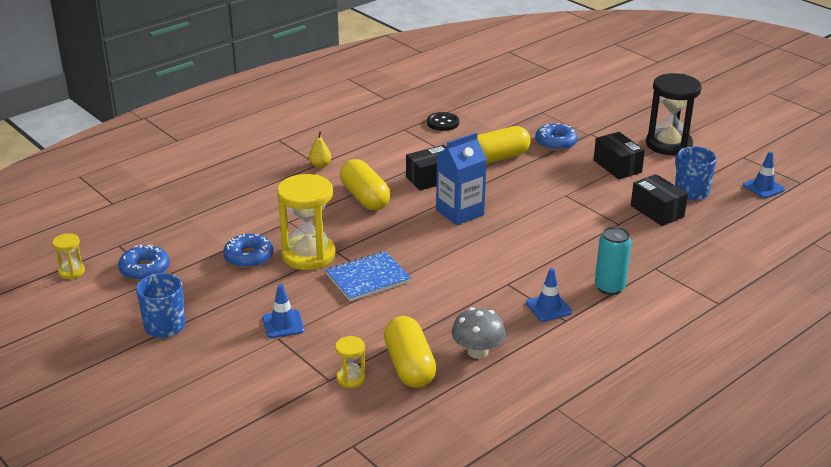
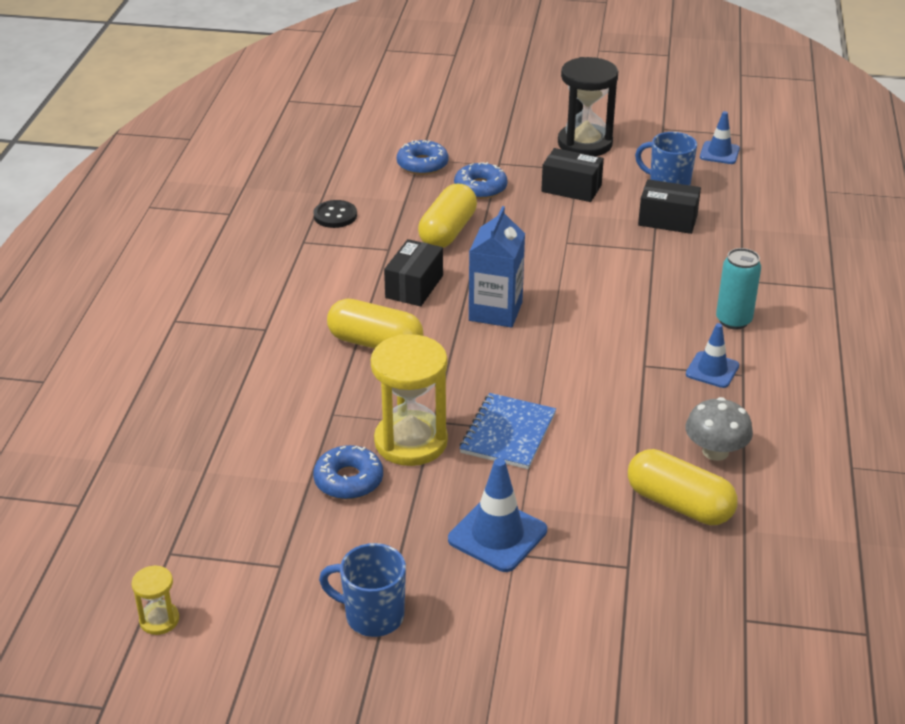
camera: 40 degrees left, 5 degrees up
(145, 269) = (248, 563): blue donut -> blue donut (422, 164)
(283, 324) = (497, 535): blue traffic cone -> blue traffic cone, size x1.53
(320, 165) = (270, 329): yellow pear -> none
(351, 378) = (646, 551): yellow hourglass -> none

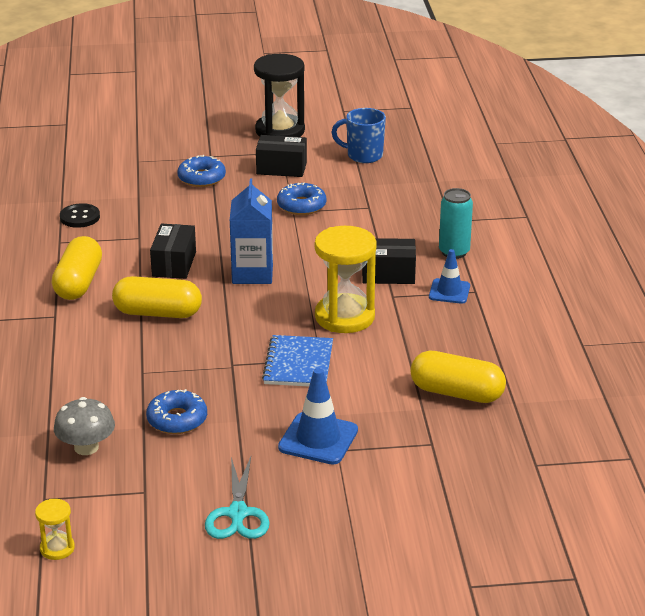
camera: 15 degrees left, 5 degrees down
(372, 616) = (237, 514): blue mug -> turquoise scissors
(411, 442) = (219, 383): yellow hourglass -> yellow hourglass (344, 317)
(422, 164) = (142, 165): blue donut -> blue donut (301, 205)
(448, 232) = (186, 217): yellow capsule -> yellow capsule (78, 283)
(667, 220) = (373, 183): black box -> black box (388, 274)
(715, 451) = (472, 350): grey mushroom -> grey mushroom (86, 447)
(719, 153) = (398, 124): blue traffic cone -> none

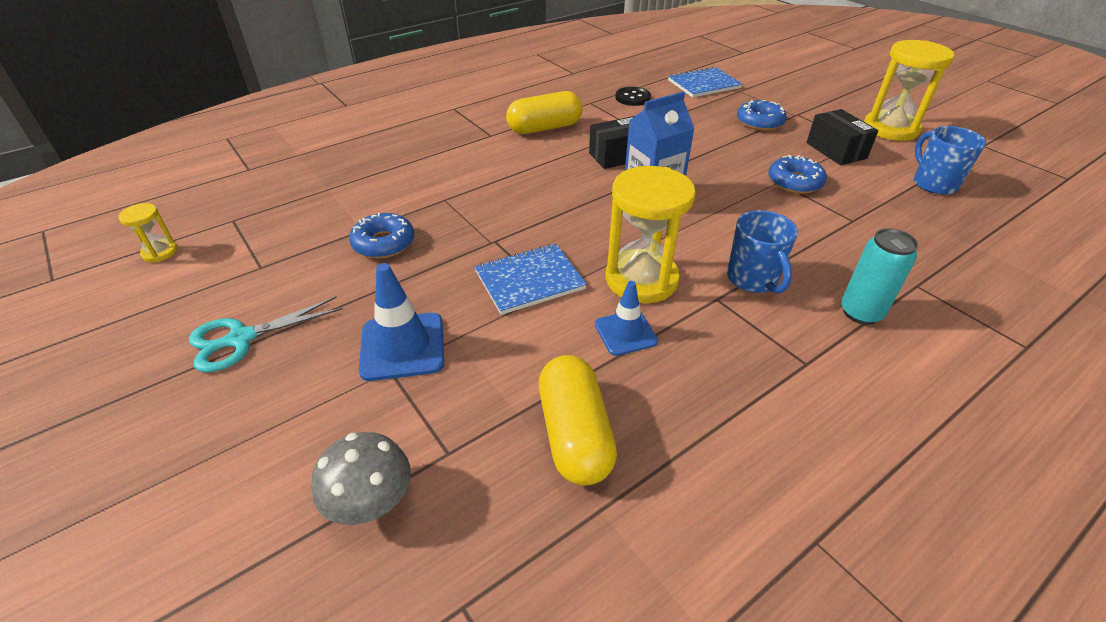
camera: 60 degrees right, 10 degrees up
(86, 447) = (315, 213): grey mushroom -> grey mushroom (370, 501)
(102, 172) = (704, 84): none -> blue notebook
(158, 313) = (539, 175): yellow capsule -> none
(280, 131) = (890, 129): black hourglass -> yellow hourglass
(388, 274) = (753, 279): black box -> blue mug
(449, 291) = (778, 340): blue traffic cone -> blue traffic cone (625, 333)

